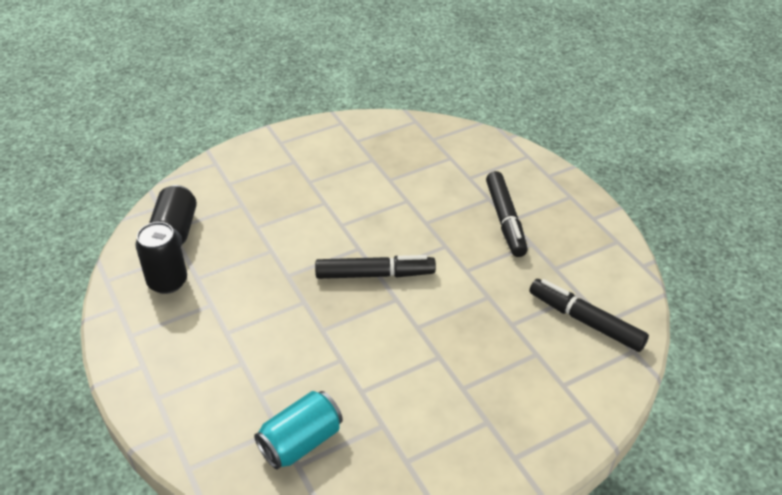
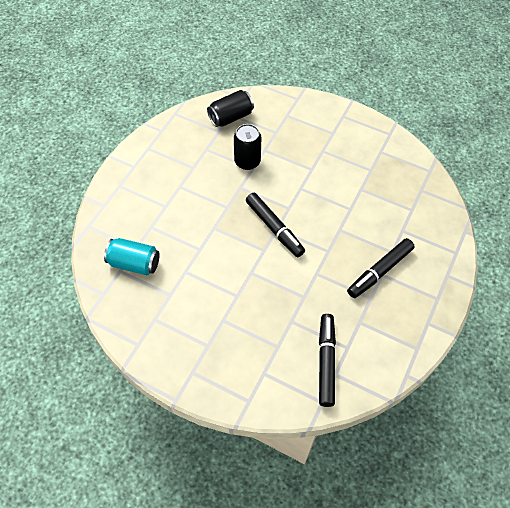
camera: 55 degrees right, 15 degrees up
(167, 282) = (193, 138): black can -> black can (247, 161)

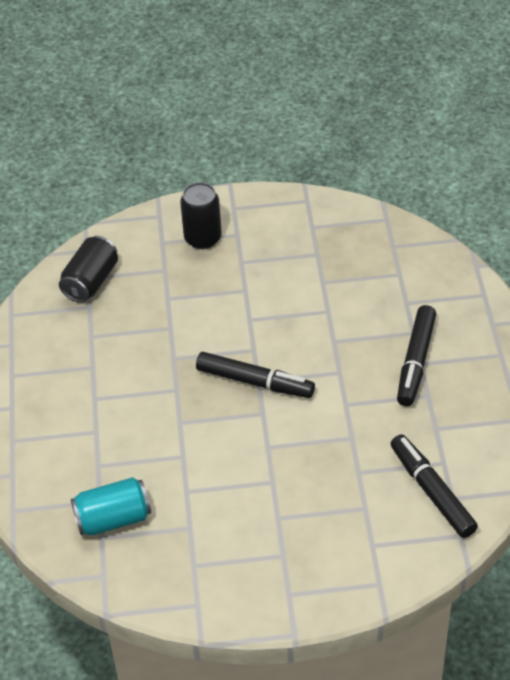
camera: 30 degrees left, 10 degrees down
(247, 161) = (157, 323): black can -> black can (203, 238)

